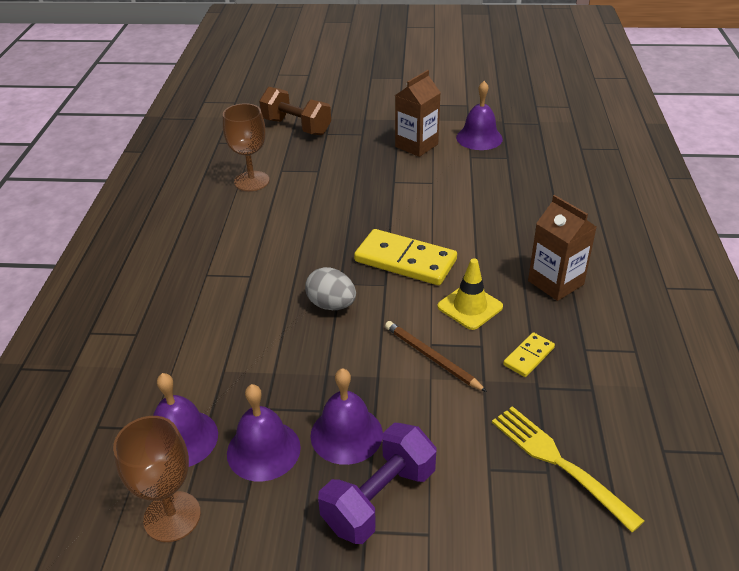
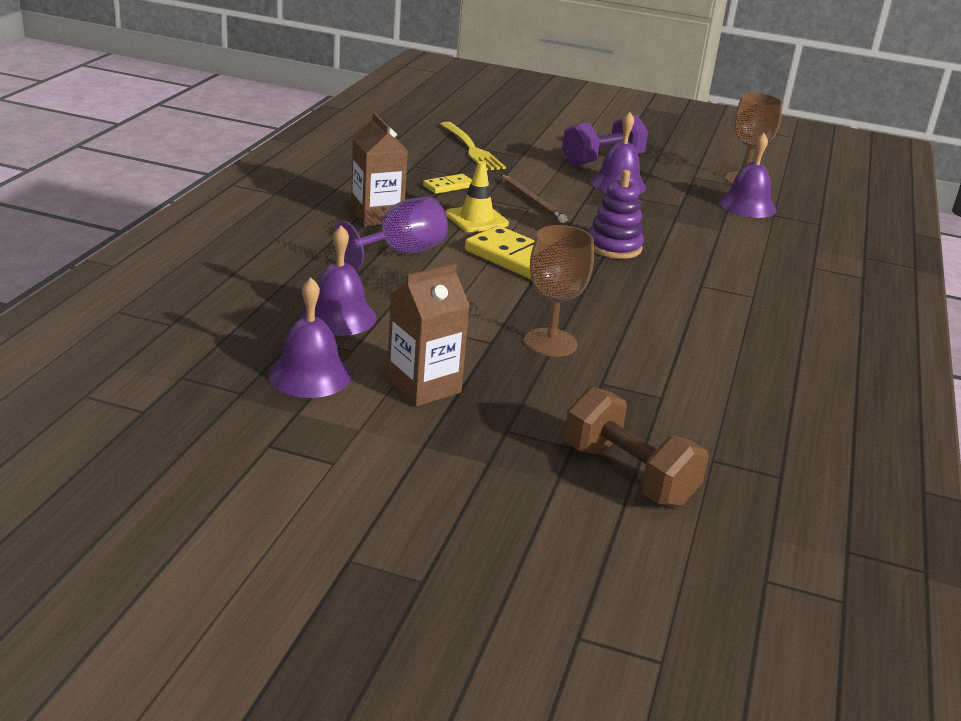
camera: 170 degrees left, 10 degrees down
(251, 181) = (709, 389): brown goblet -> brown goblet (550, 343)
(263, 450) = (682, 190): purple bell -> purple bell (339, 316)
(331, 305) = (614, 247): grey egg -> purple stacking toy
(502, 242) = (401, 253): none -> purple goblet

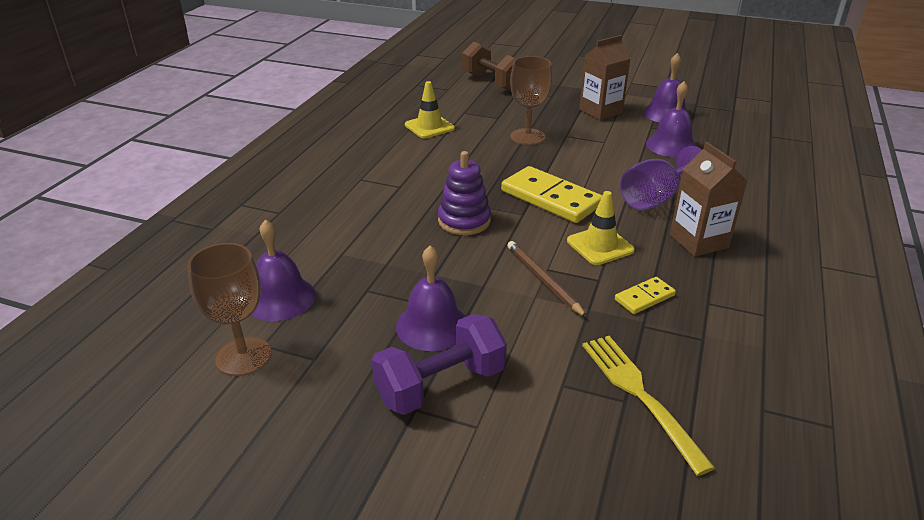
camera: 175 degrees left, 5 degrees up
(706, 369) = (429, 127): none -> yellow traffic cone

